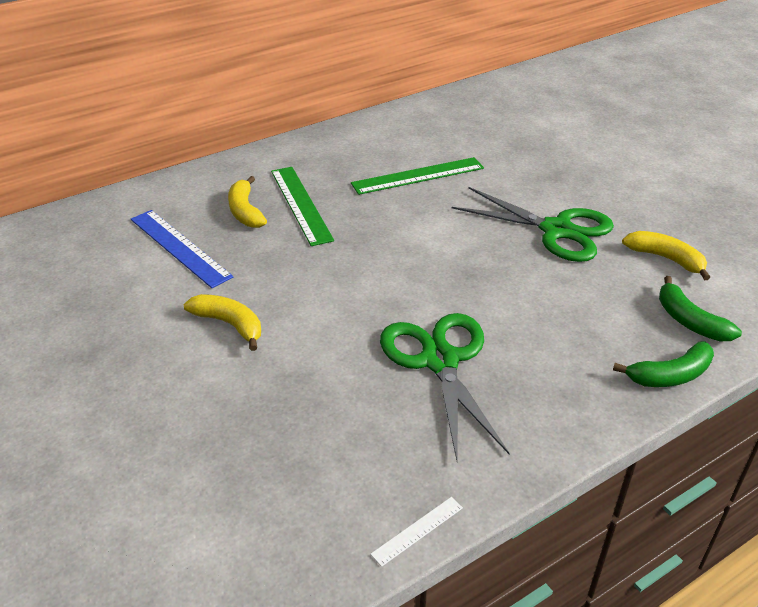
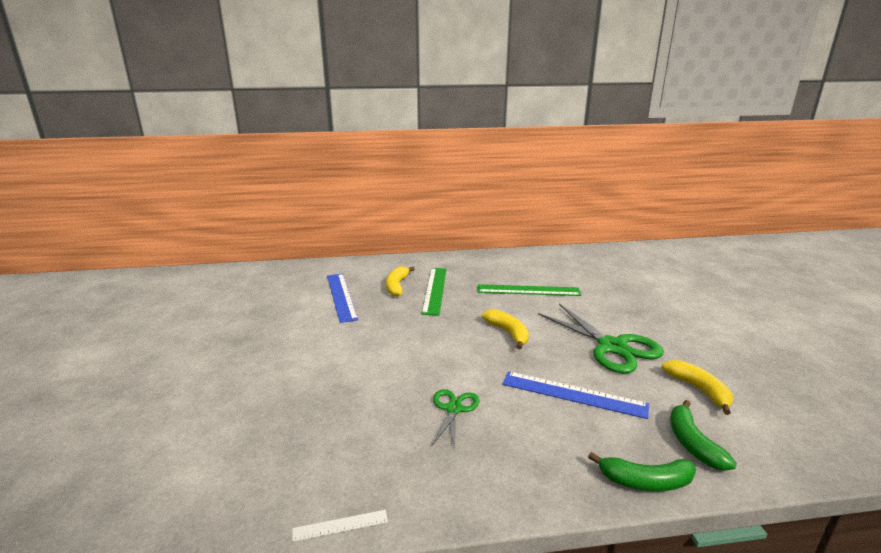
camera: 25 degrees right, 15 degrees down
(229, 324) = (332, 346): yellow banana -> yellow banana (508, 333)
(440, 360) = (454, 409): green scissors -> green scissors, size x0.54
(551, 301) = (573, 394): none -> blue ruler

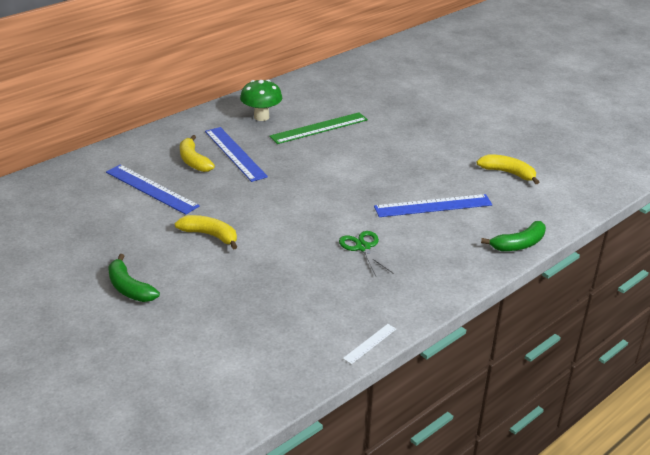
camera: 35 degrees left, 10 degrees up
(434, 290) = (235, 153): green ruler -> blue ruler
(488, 270) = (261, 117): none -> green mushroom
(508, 333) = (342, 174): yellow banana -> yellow banana (210, 235)
(612, 347) = (429, 159): green scissors -> none
(692, 443) = (528, 211): green banana -> green banana (129, 288)

